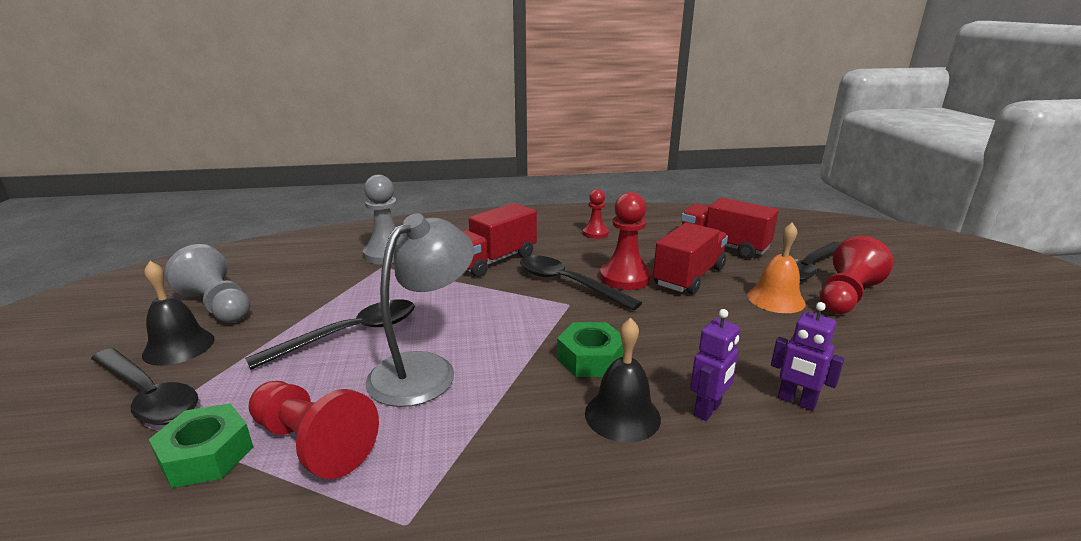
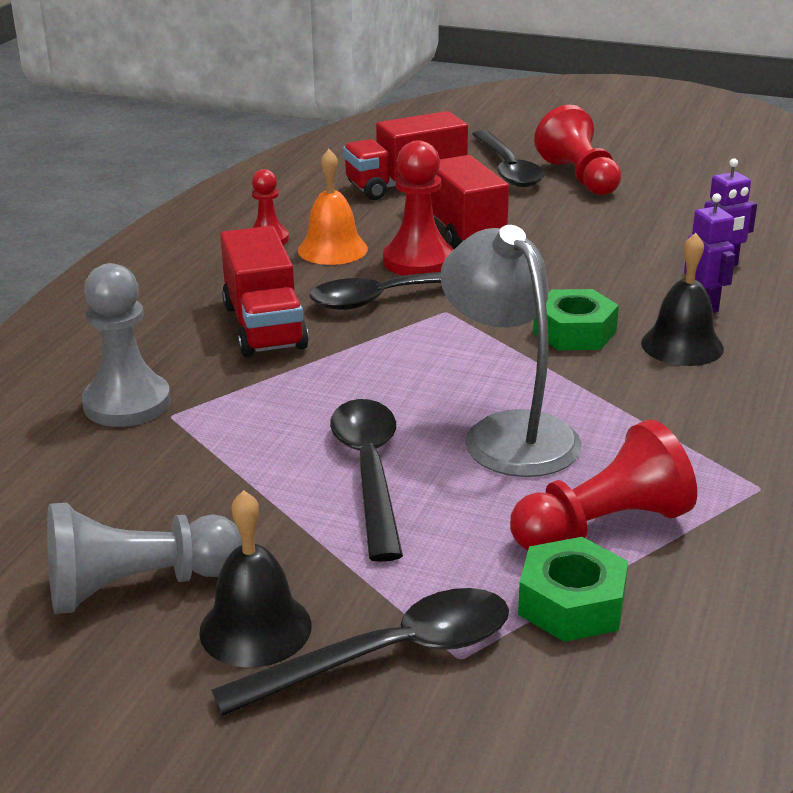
camera: 60 degrees left, 5 degrees up
(775, 299) = (551, 207): orange bell -> orange bell (332, 249)

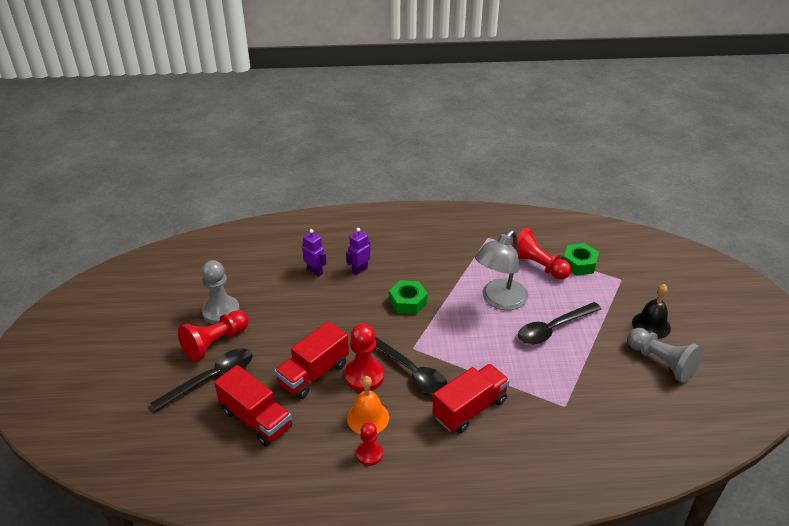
camera: 115 degrees left, 10 degrees up
(127, 403) = (568, 426): grey pawn -> grey pawn (221, 311)
(388, 656) = (634, 293): black spoon -> none
(682, 345) = (400, 270): black bell -> none

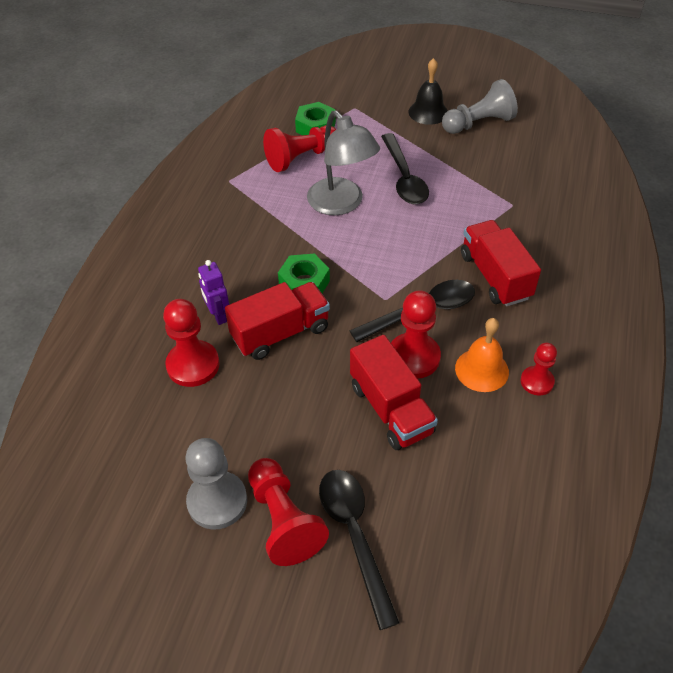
camera: 70 degrees left, 10 degrees up
(256, 419) = (449, 491): red truck -> red truck (280, 333)
(315, 271) = (193, 365): purple robot -> red pawn

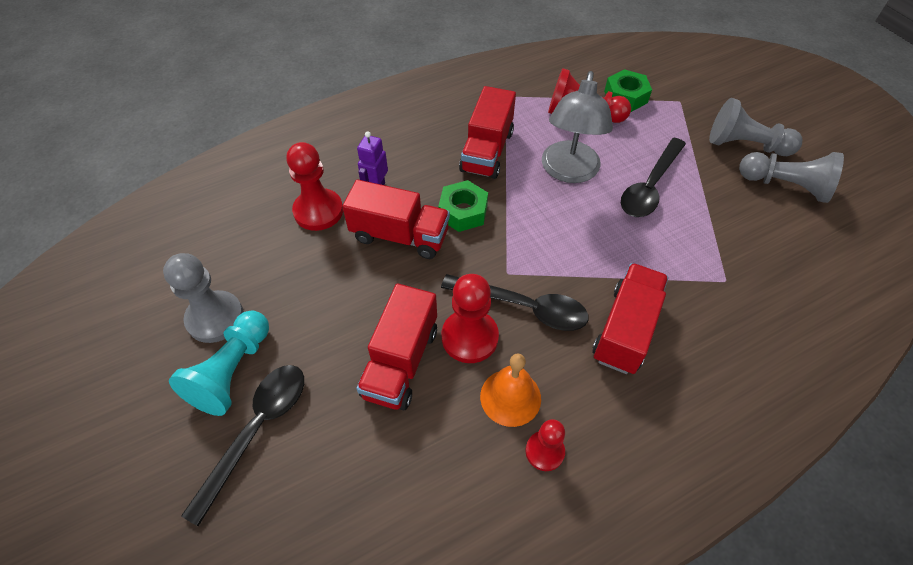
camera: 45 degrees right, 5 degrees up
(266, 229) = (487, 151): none -> red truck
(283, 520) = (232, 371): red pawn -> turquoise pawn
(428, 112) = (745, 145): black bell -> grey pawn

